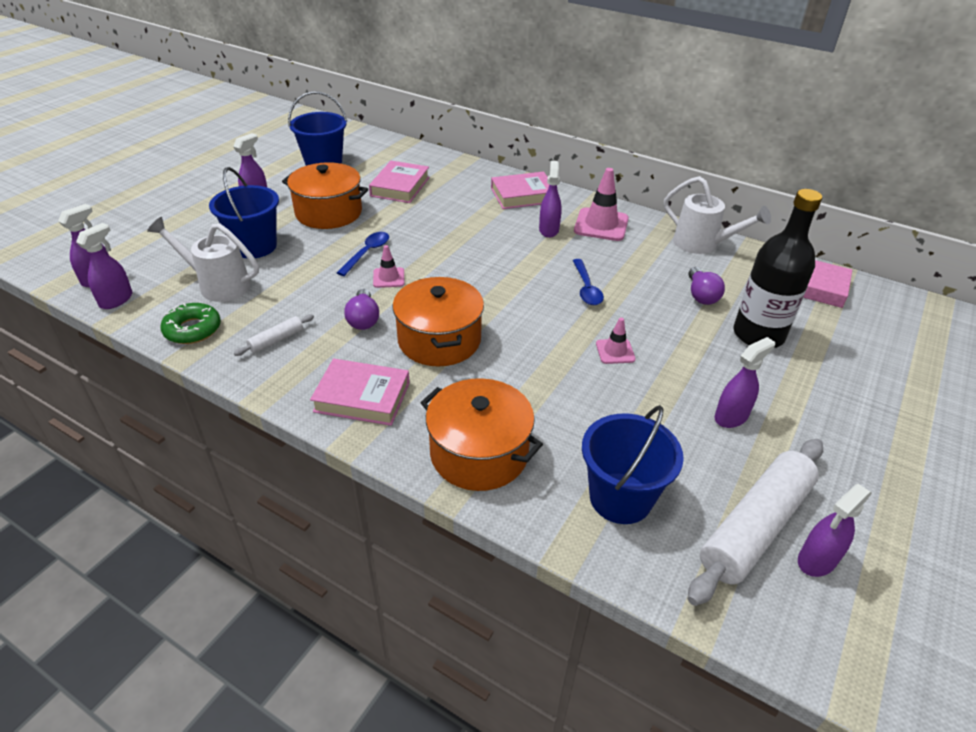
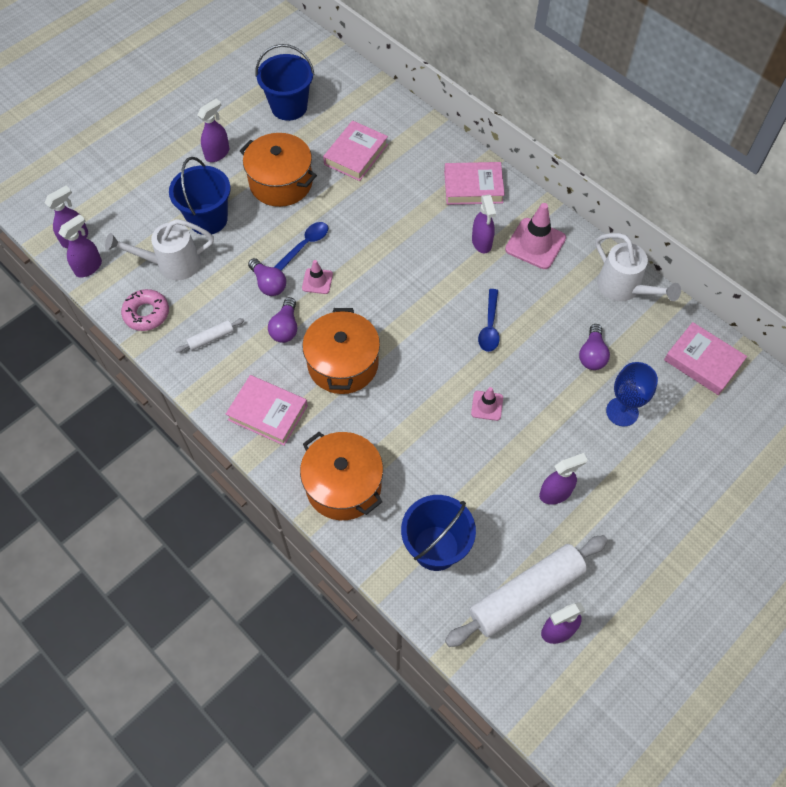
camera: 15 degrees right, 20 degrees up
(193, 329) = (146, 313): green donut -> pink donut
(218, 285) = (172, 264): white watering can -> white watering can turned 45 degrees counterclockwise
(334, 286) = (268, 284): none -> purple light bulb
(549, 230) = (481, 242): purple spray bottle -> purple spray bottle turned 150 degrees clockwise
(758, 335) = (622, 412): black bottle -> blue goblet

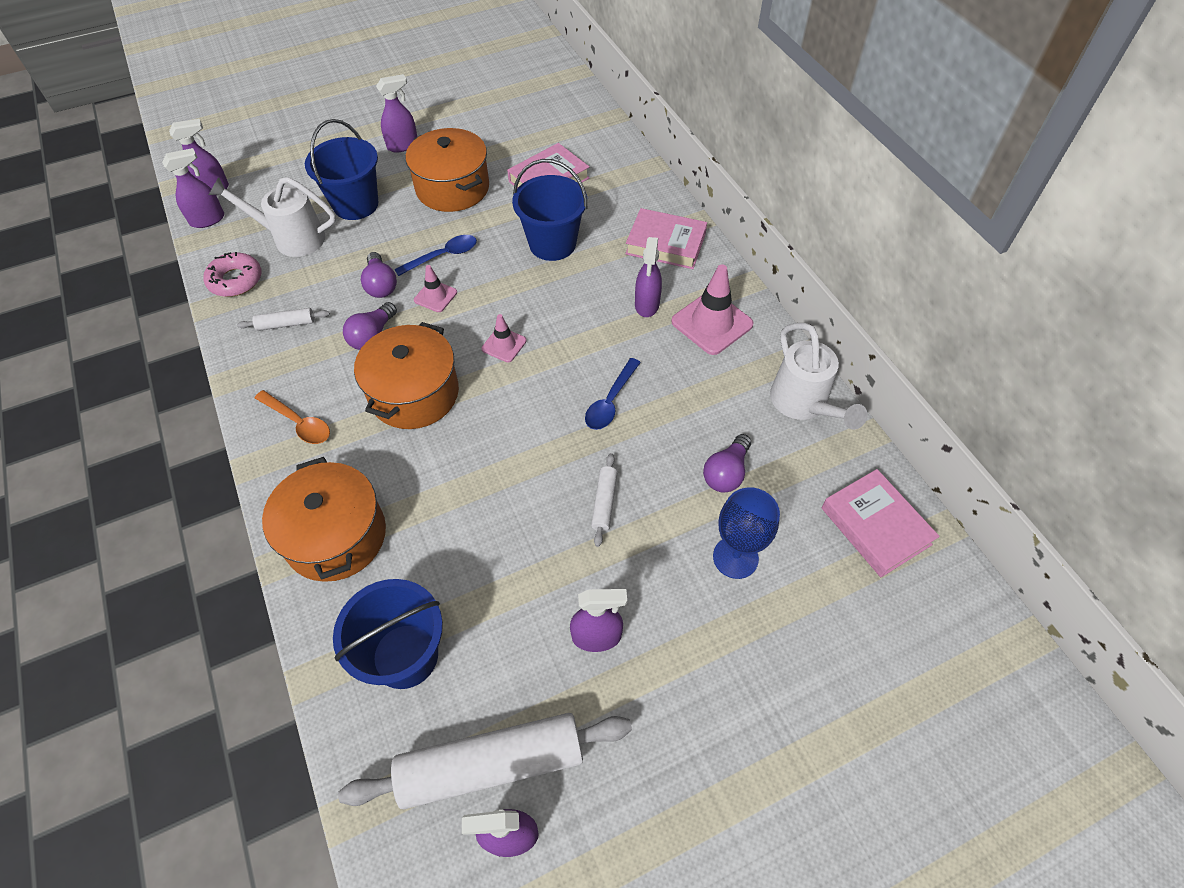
camera: 20 degrees right, 5 degrees down
(267, 413) = (299, 423): pink book -> orange spoon
(289, 107) = (502, 119): blue bucket -> blue bucket (552, 244)
(487, 405) = (561, 494): pink traffic cone -> pink traffic cone (504, 345)
(519, 402) = (604, 502): none -> white rolling pin

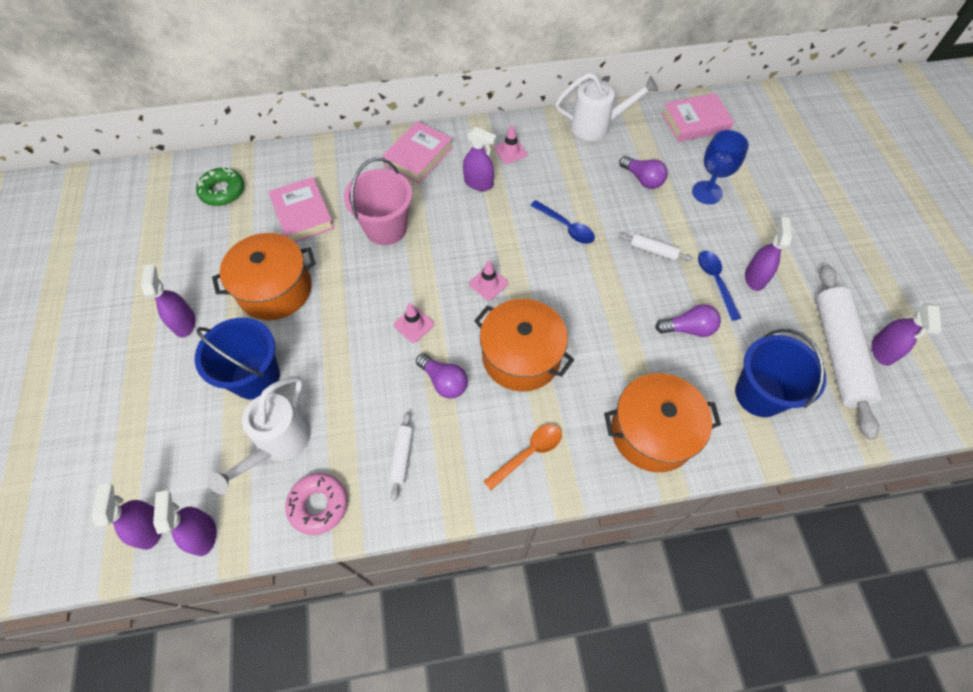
camera: 75 degrees left, 5 degrees up
(381, 285) = (381, 367): purple light bulb -> purple light bulb (688, 329)
(443, 256) = (365, 311): blue spoon -> blue spoon (715, 281)
(552, 244) = (386, 228): blue bucket -> pink bucket
(557, 120) = (222, 191): none -> green donut
(712, 323) = (510, 151): pink traffic cone -> pink traffic cone, size x0.55

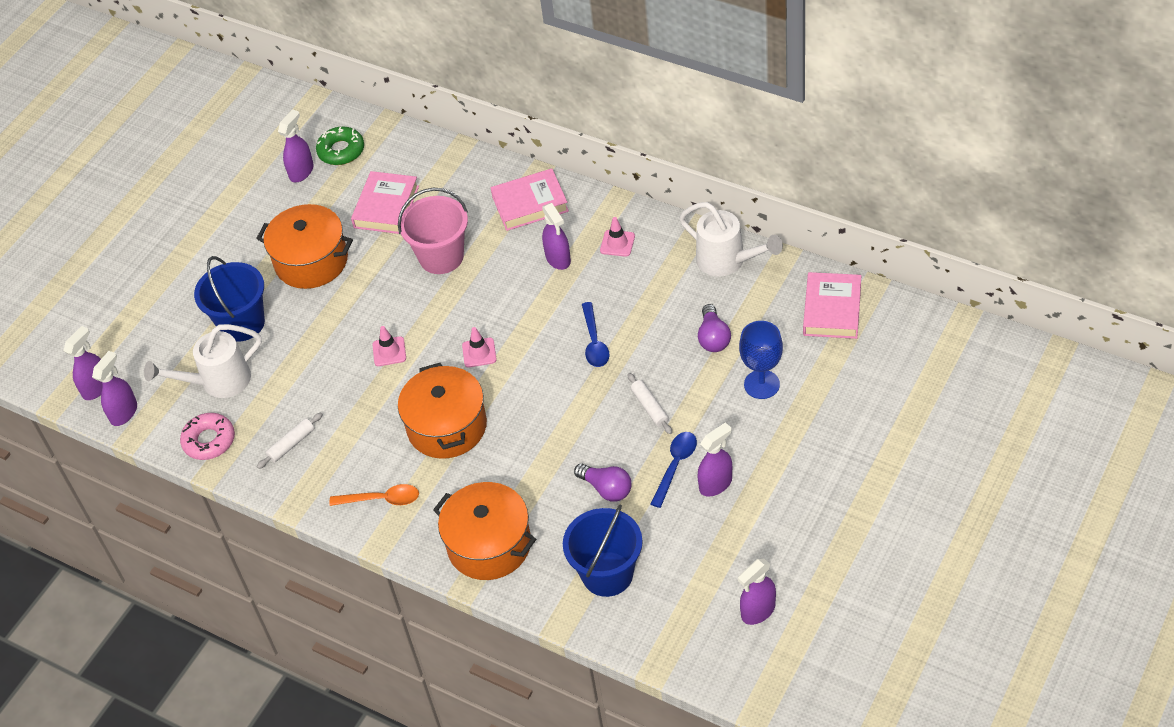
camera: 45 degrees right, 10 degrees down
(185, 323) = (227, 251): purple spray bottle -> purple spray bottle (301, 172)
(444, 381) = (371, 409): purple light bulb -> none
(695, 122) = (832, 310): pink book -> pink book turned 75 degrees clockwise
(838, 353) = (715, 588): white rolling pin -> none

